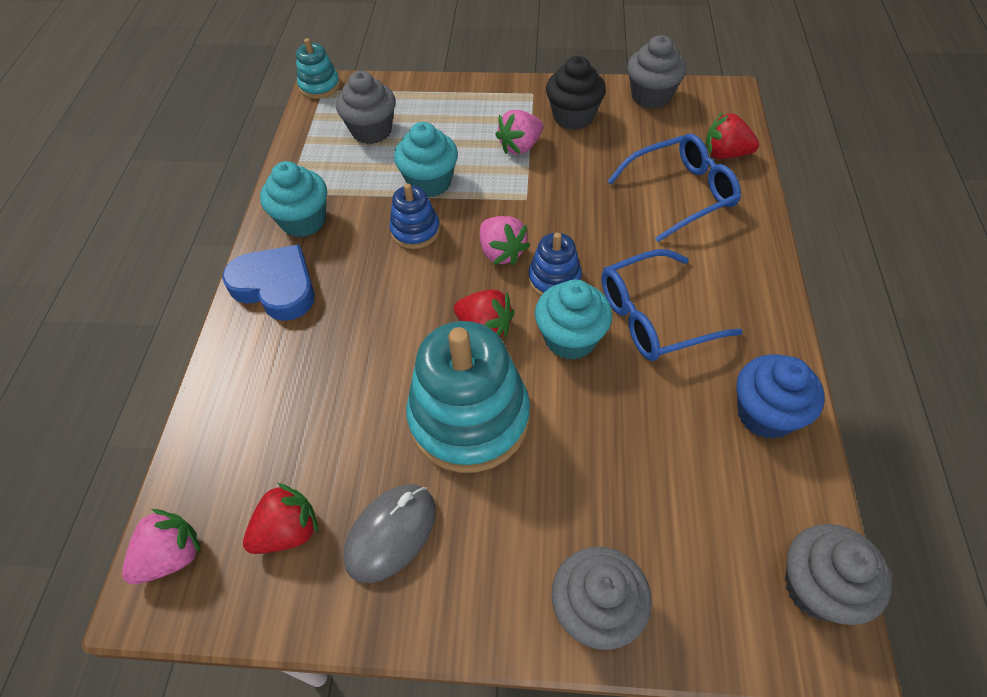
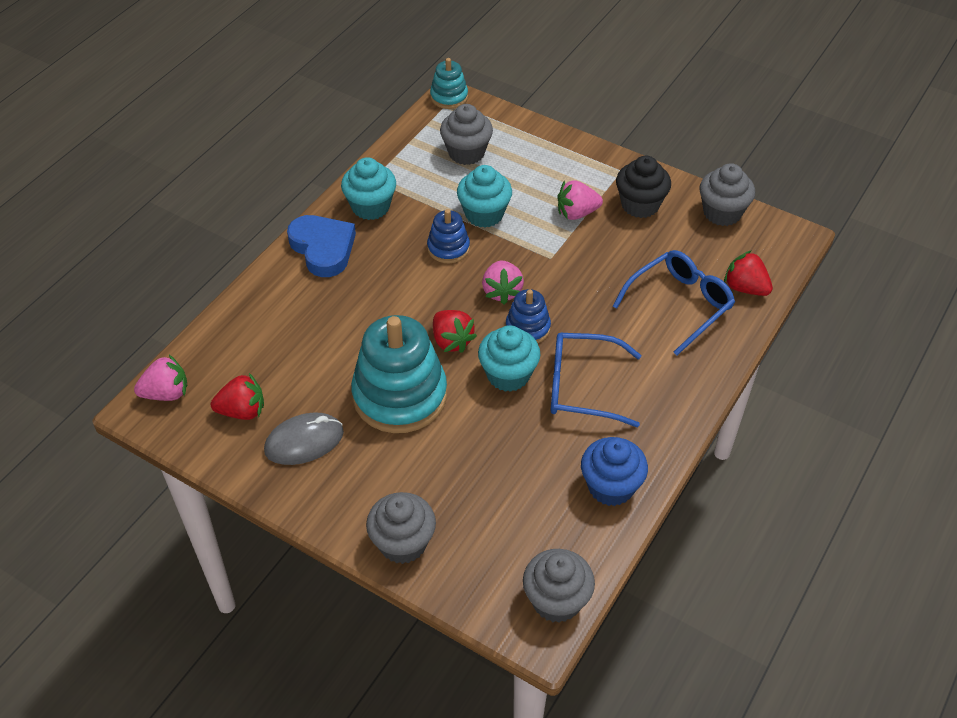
camera: 25 degrees right, 5 degrees down
(681, 193) = (679, 305): blue glasses -> blue glasses turned 45 degrees counterclockwise

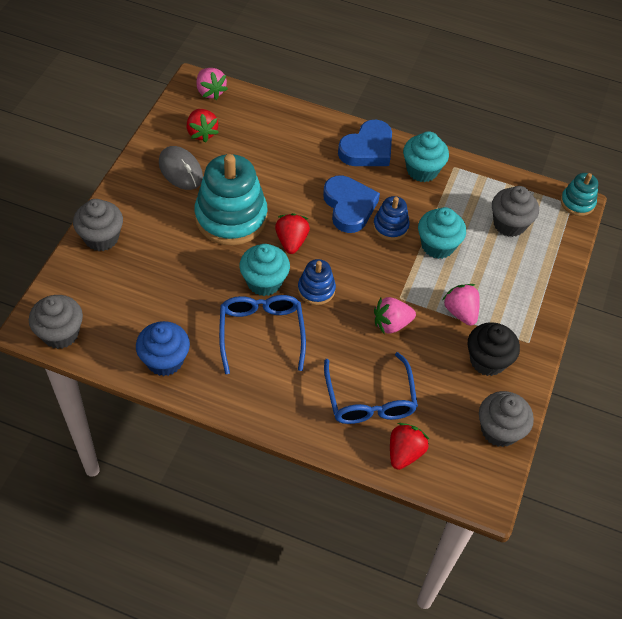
camera: 75 degrees right, 5 degrees up
(410, 280) = (349, 207): none -> blue heart
(451, 341) = (291, 241): red strawberry -> red strawberry turned 135 degrees clockwise
(502, 291) = (352, 268): pink strawberry -> pink strawberry (391, 324)
(679, 305) = (369, 399): blue glasses -> blue glasses turned 45 degrees clockwise

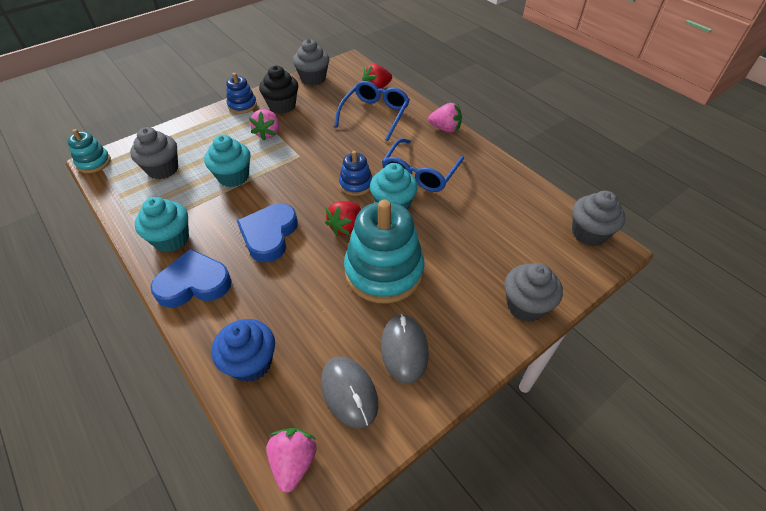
camera: 145 degrees left, 5 degrees down
(165, 360) = (505, 183): blue cupcake -> blue cupcake (251, 363)
(202, 133) = (349, 392): red strawberry -> grey mouse
(390, 226) = (252, 204): blue stacking toy -> blue stacking toy (242, 105)
(391, 324) = (321, 144): pink strawberry -> pink strawberry (445, 128)

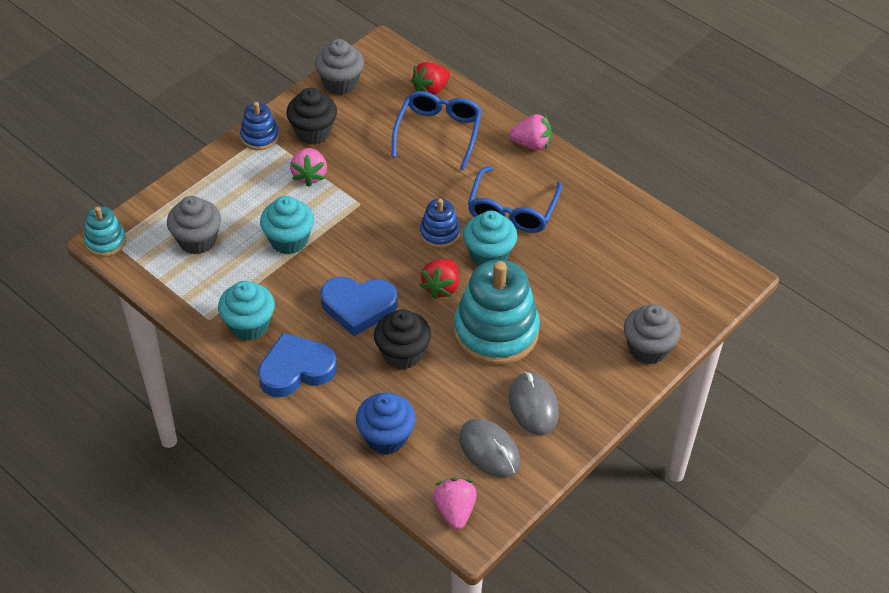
camera: 10 degrees left, 0 degrees up
(269, 235) = (358, 307): blue heart -> blue heart turned 90 degrees counterclockwise
(294, 281) = (402, 354): none -> black cupcake
(589, 233) = (710, 263): grey cupcake -> none

